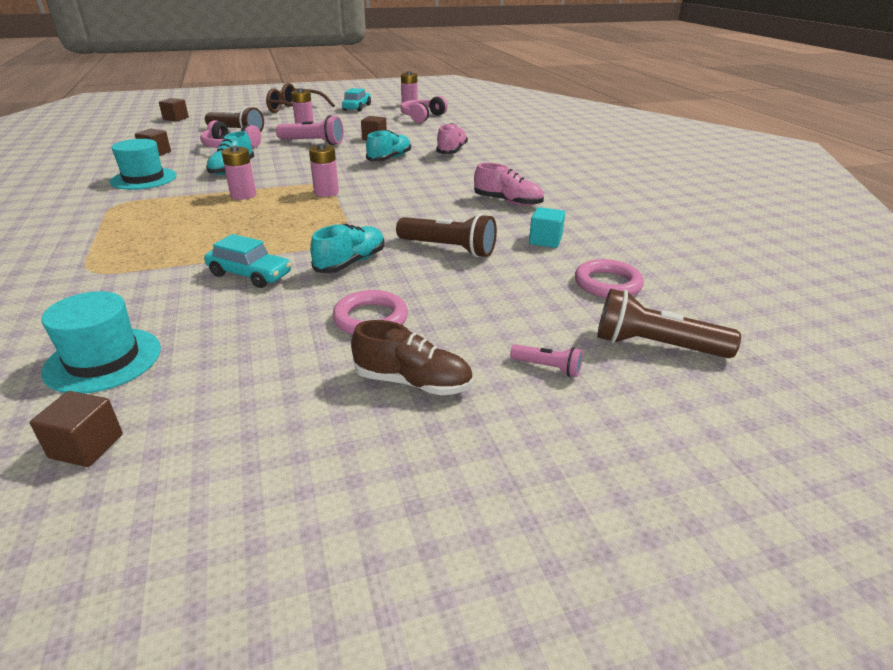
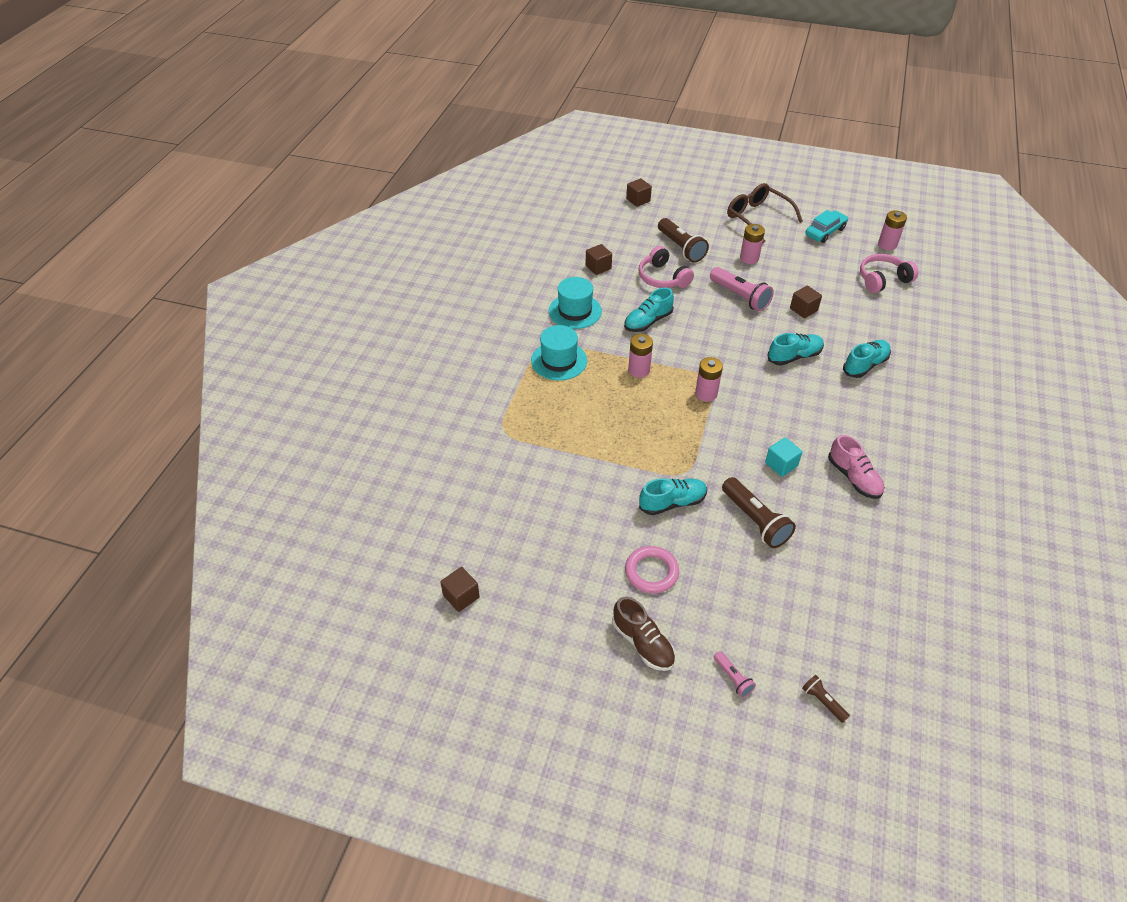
camera: 35 degrees right, 15 degrees up
(103, 360) = (486, 530): turquoise hat -> turquoise hat (559, 361)
(250, 275) = (598, 484): turquoise car -> none
(451, 151) = (865, 365): pink shoe -> turquoise shoe
(545, 240) = (842, 548): turquoise cube -> turquoise cube (781, 464)
(607, 284) = (847, 624): pink ring -> none
(655, 346) = (822, 701): brown flashlight -> brown flashlight, size x0.51

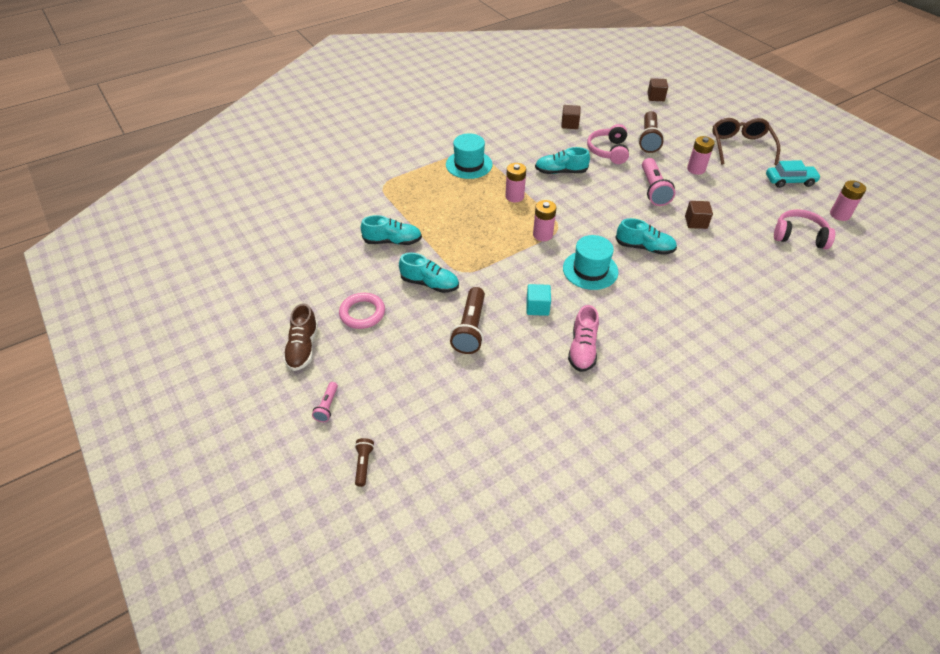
camera: 40 degrees right, 0 degrees up
(461, 596) = (244, 255): brown cube -> none
(575, 311) = (518, 142): turquoise hat -> turquoise hat (590, 270)
(865, 365) = (698, 284): turquoise shoe -> turquoise shoe (392, 241)

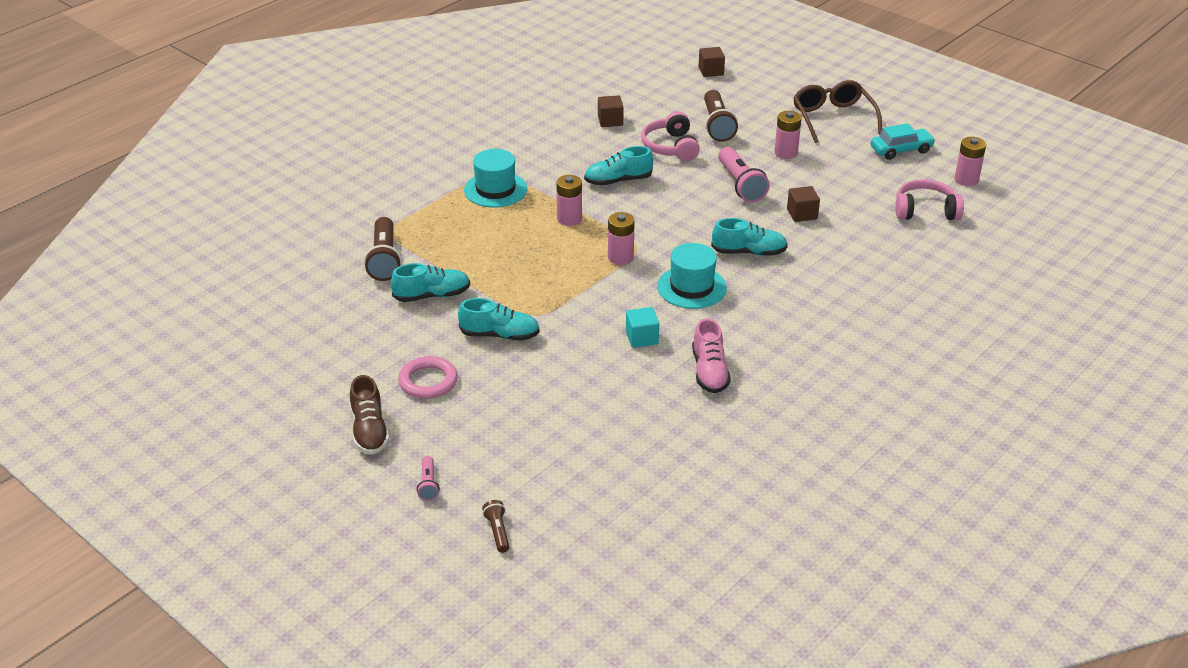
camera: 15 degrees left, 10 degrees down
(470, 329) = (569, 374): brown flashlight -> brown flashlight (385, 259)

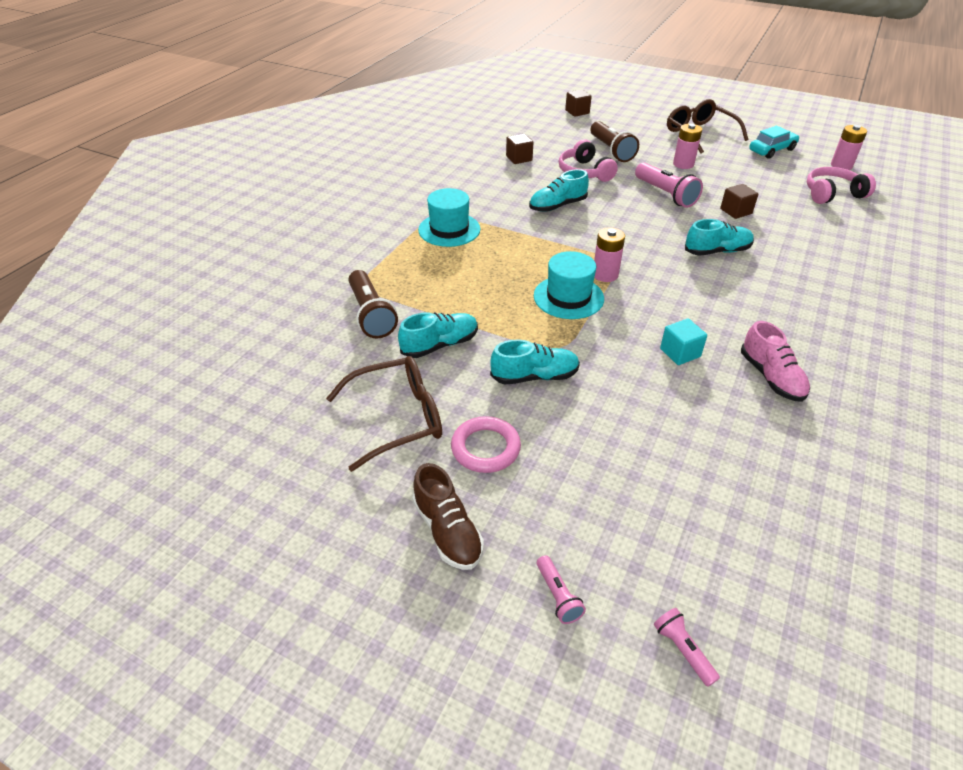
camera: 15 degrees left, 5 degrees up
(368, 347) = (397, 418): none -> brown glasses
(497, 531) = (682, 650): brown flashlight -> pink flashlight
(569, 219) = (534, 246): pink battery -> none
(691, 287) = (690, 292): turquoise hat -> turquoise hat (568, 297)

